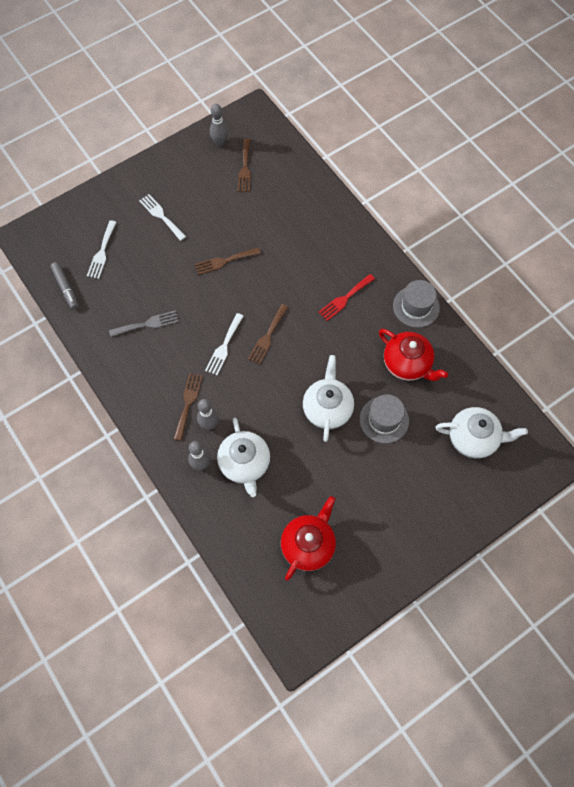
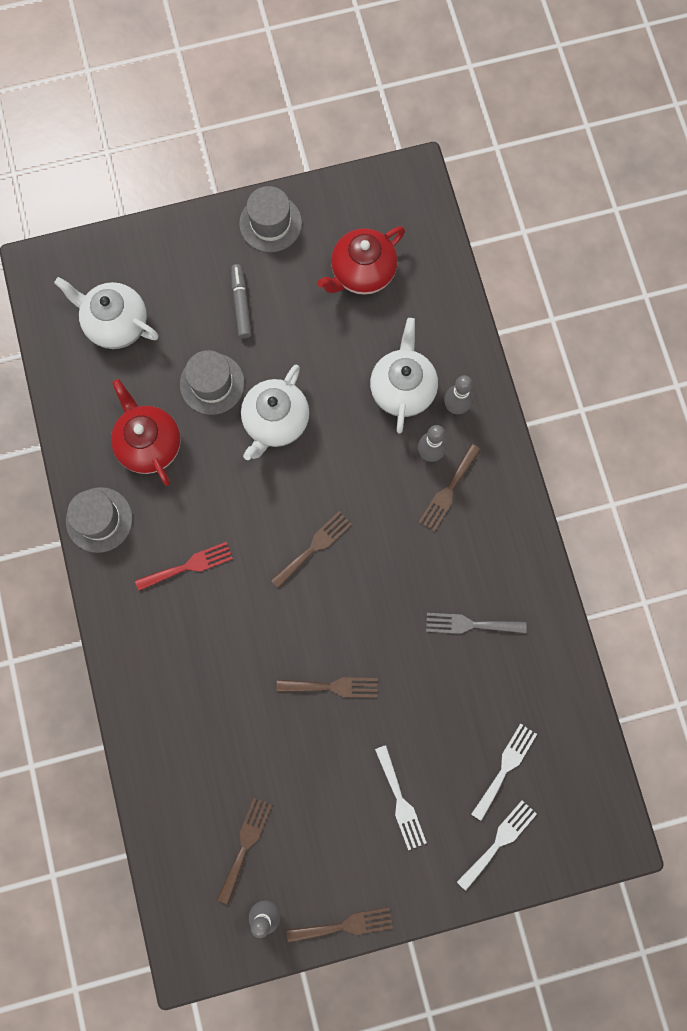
camera: 160 degrees left, 10 degrees up
(66, 287) = (571, 725): grey marker -> grey marker (241, 304)
(173, 150) = (345, 925): none -> brown fork
(224, 347) = (377, 553): white fork -> white fork (499, 841)
(396, 560) = (270, 223): none -> grey hat

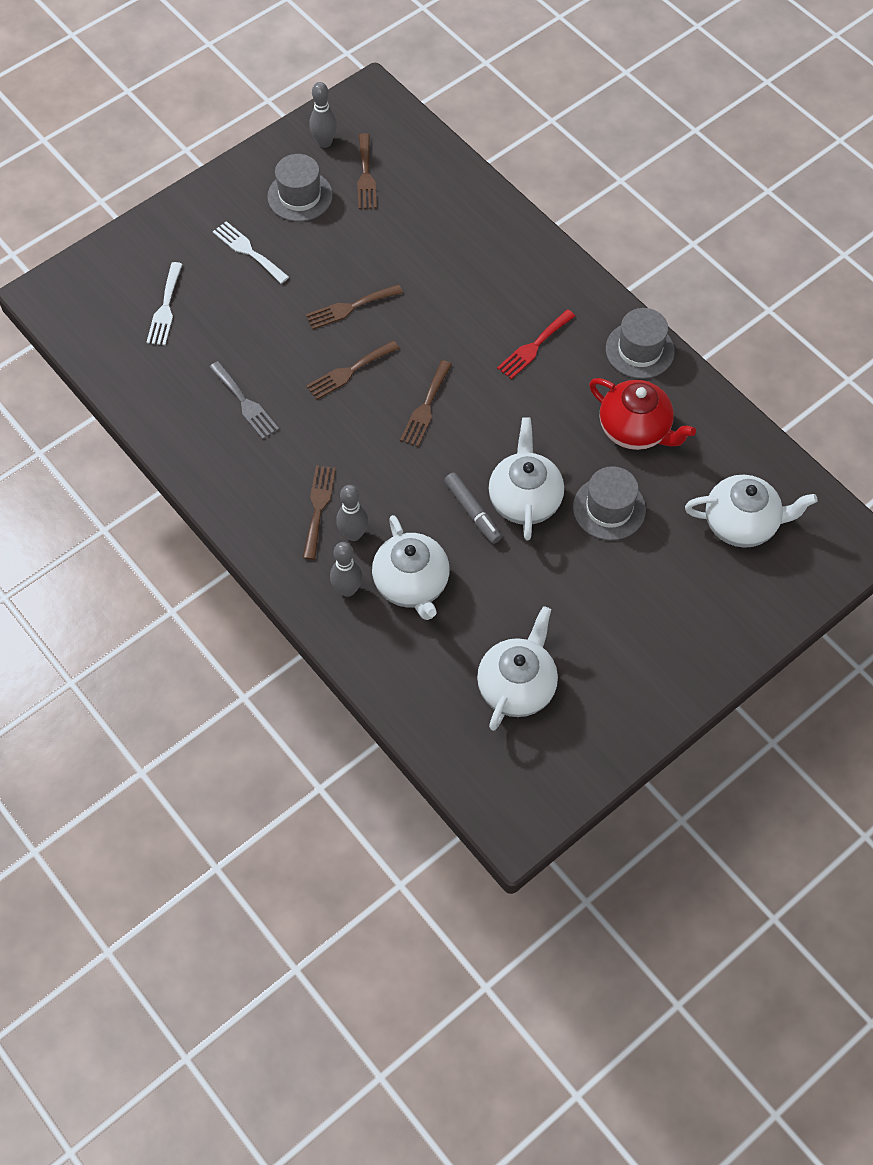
camera: 155 degrees right, 15 degrees down
(241, 304) = (627, 597): grey marker -> grey marker (472, 511)
(270, 223) = (647, 697): grey hat -> grey hat (300, 196)
(345, 925) = (256, 157): brown fork -> brown fork (349, 371)
(362, 273) = (517, 686): red teapot -> white teapot
(470, 624) = (245, 403): grey fork -> grey fork turned 75 degrees clockwise
(499, 841) = (149, 256): white fork -> none

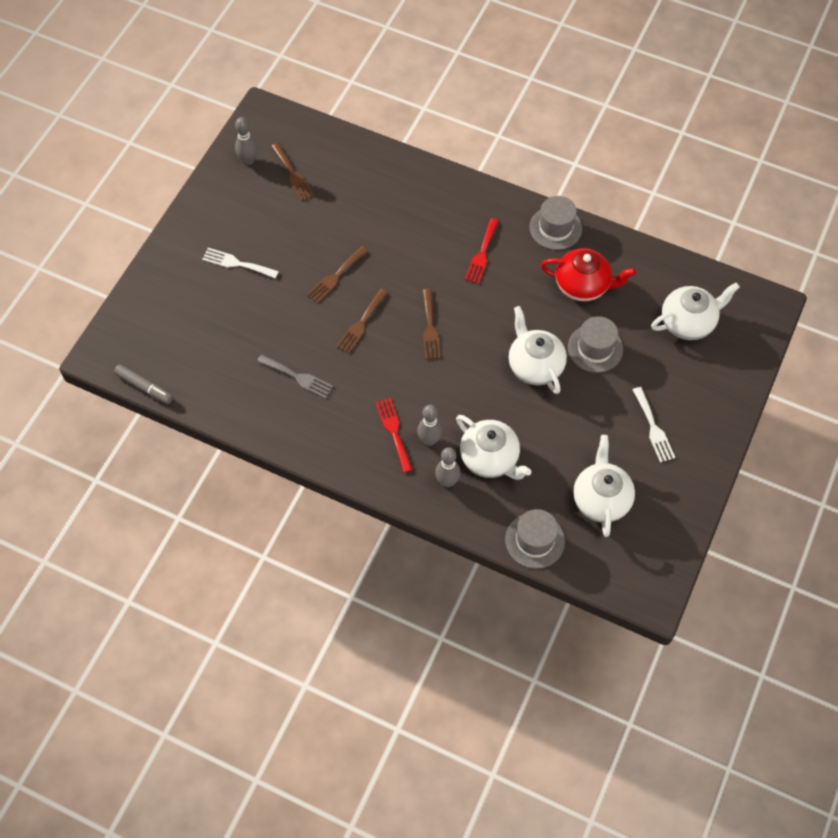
camera: 25 degrees left, 0 degrees up
(165, 308) = (198, 330): white fork -> white fork (653, 428)
(300, 196) = (252, 208): grey hat -> grey hat (534, 540)
(318, 507) = (394, 431): brown fork -> red fork
(472, 511) = (503, 389): grey marker -> grey marker (144, 387)

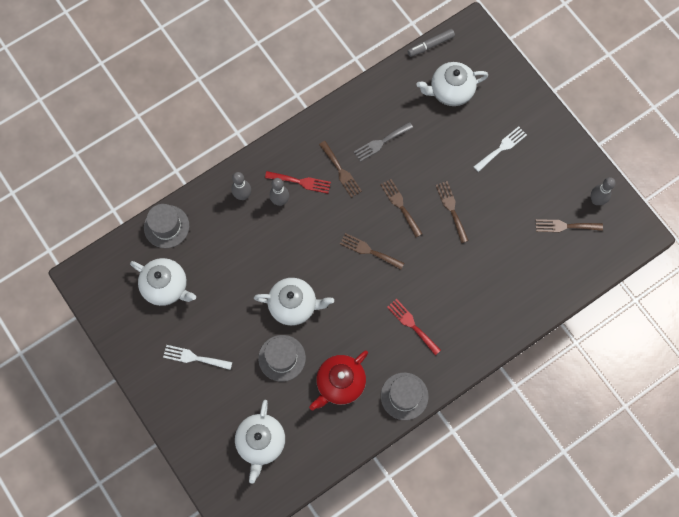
camera: 120 degrees right, 10 degrees up
(356, 399) = (341, 171): none -> brown fork
(490, 459) = (242, 232): white teapot -> white teapot (450, 91)

